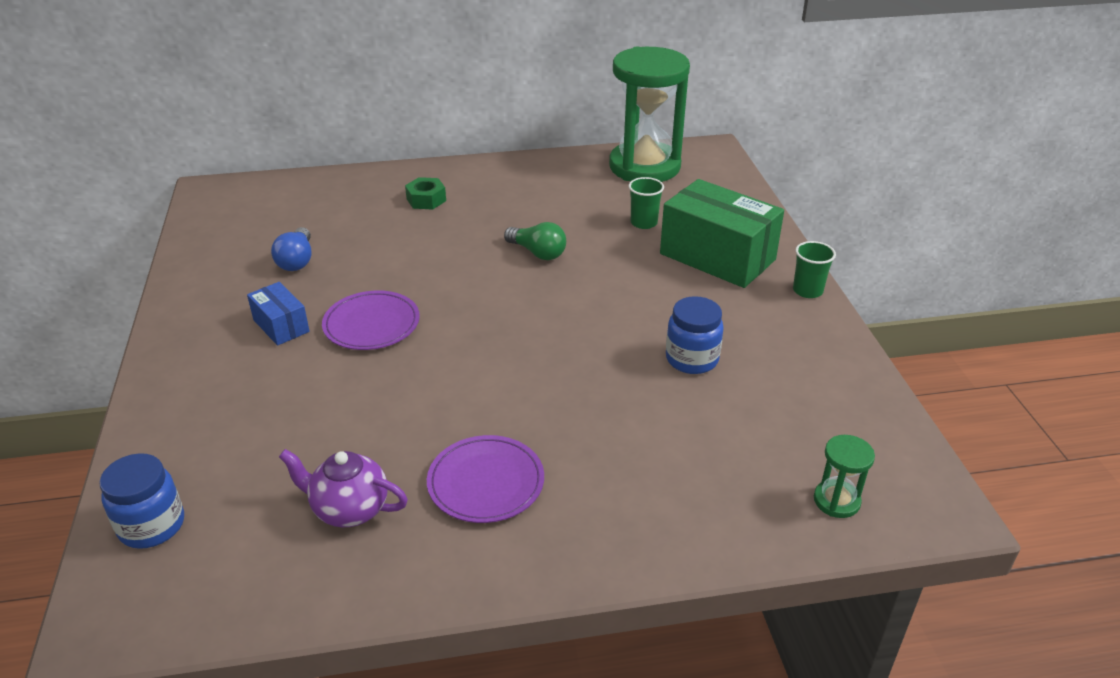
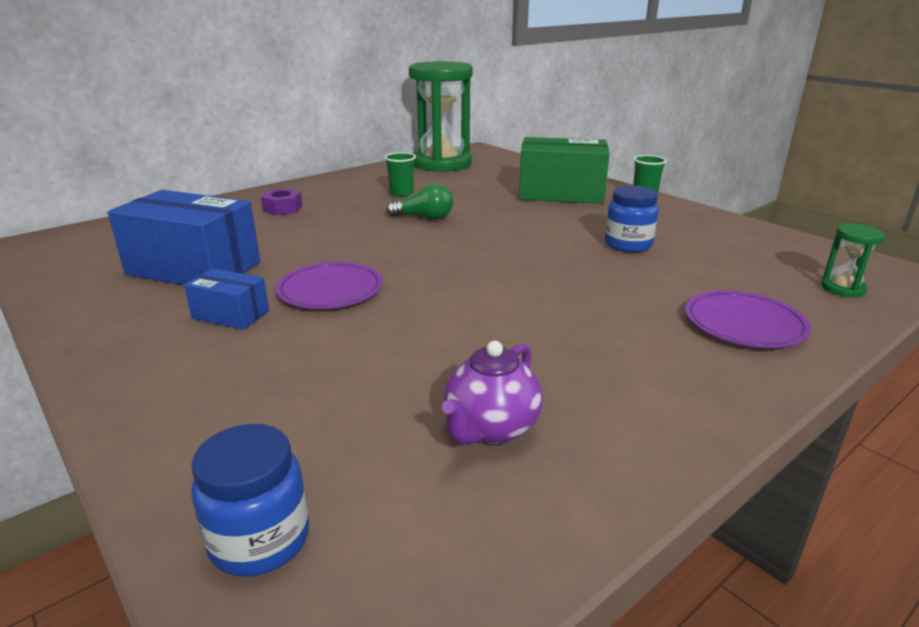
camera: 30 degrees left, 10 degrees down
(297, 261) = (194, 268): blue light bulb -> blue box
(349, 509) = (490, 428): purple teapot -> purple teapot turned 45 degrees counterclockwise
(426, 200) = (283, 208): green nut -> purple nut
(486, 482) = (590, 362): purple plate -> purple plate (744, 324)
(643, 223) = (483, 188): green cup -> green cup (401, 193)

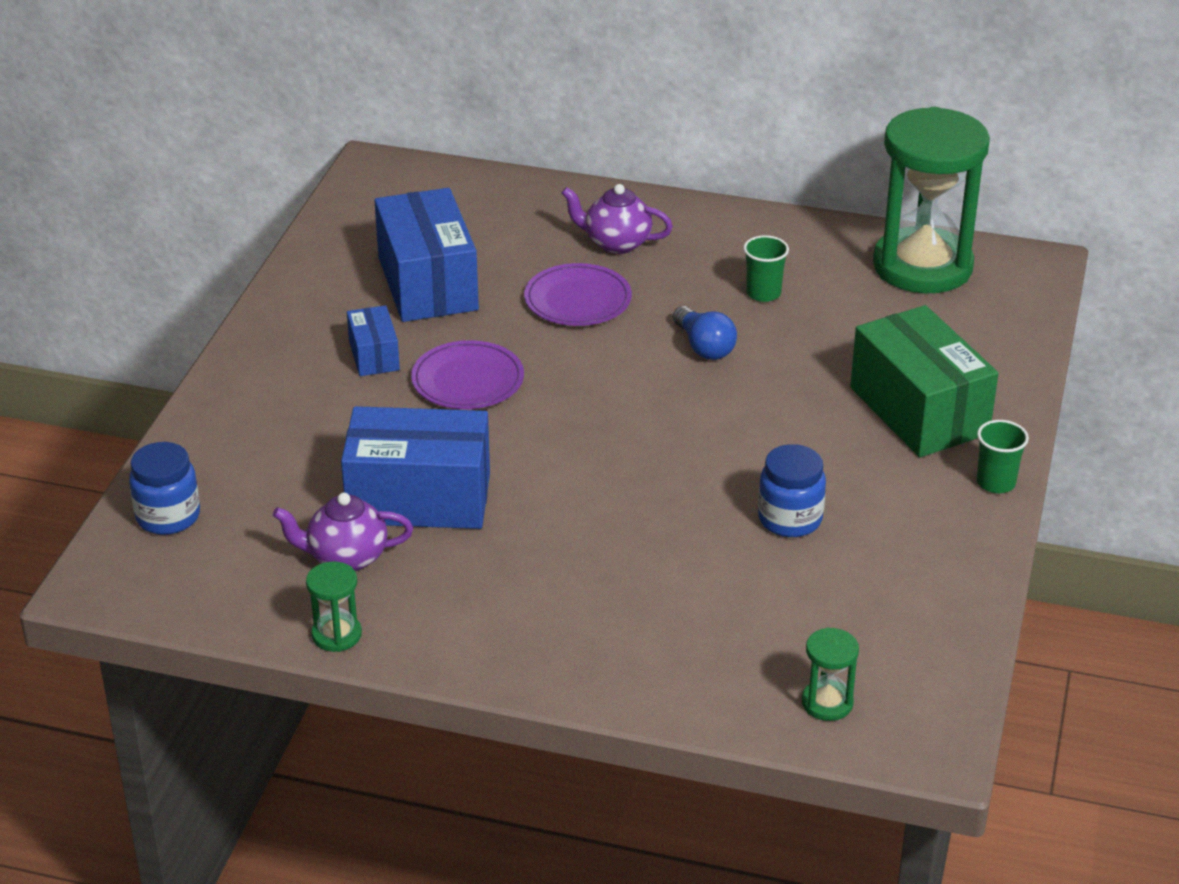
camera: 55 degrees right, 10 degrees up
(283, 208) = (616, 243): purple nut -> purple teapot
(424, 217) = (704, 347): green light bulb -> blue light bulb
(448, 358) = (419, 499): none -> blue box
(618, 483) = (336, 635): none -> green hourglass
(744, 324) = (655, 647): purple plate -> purple plate (578, 300)

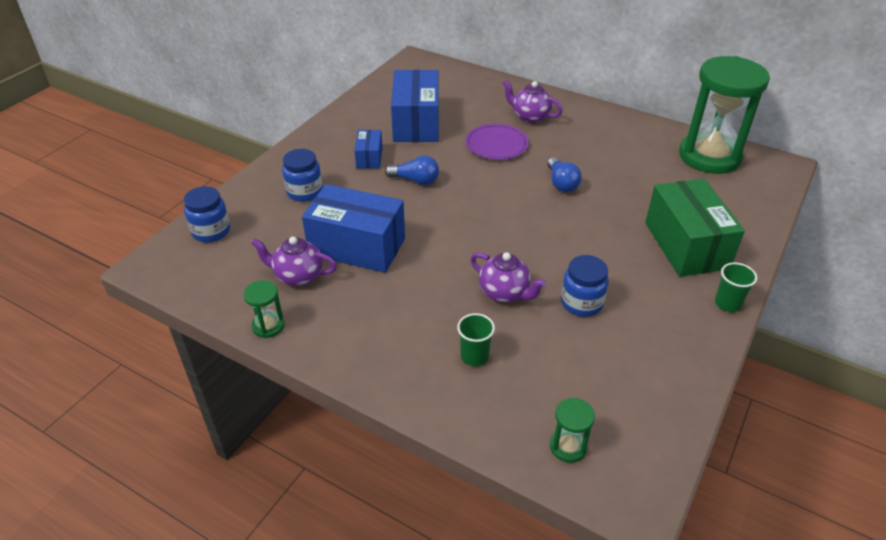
camera: 15 degrees right, 5 degrees up
(291, 429) = (304, 192): none -> blue jar
(467, 380) = (415, 180): purple plate -> blue light bulb
(673, 525) = (505, 293): none -> purple teapot
(763, 293) = (607, 157): green cup -> green cup (474, 356)

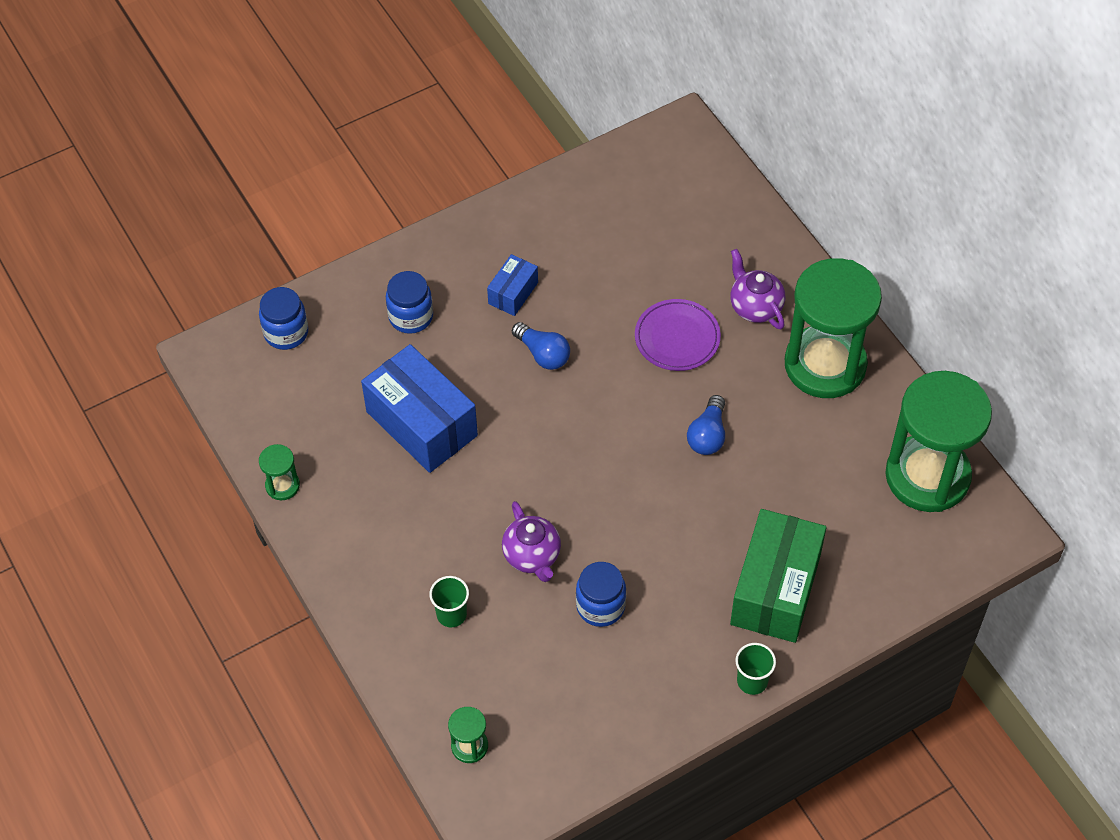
camera: 30 degrees right, 15 degrees up
(298, 276) = (341, 436): purple teapot -> none
(416, 123) = (605, 256): blue box -> none
(597, 128) = (825, 365): none -> green hourglass

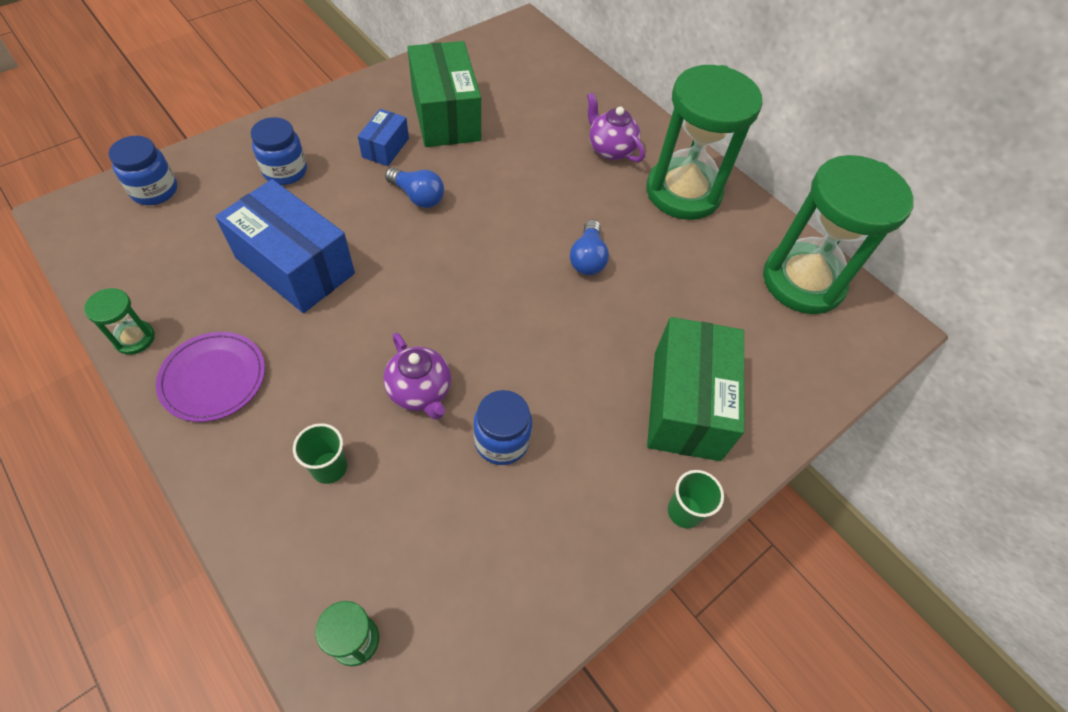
camera: 15 degrees left, 0 degrees up
(580, 254) = (446, 115): none -> green box
(677, 337) = (544, 177): purple plate -> purple plate (213, 378)

